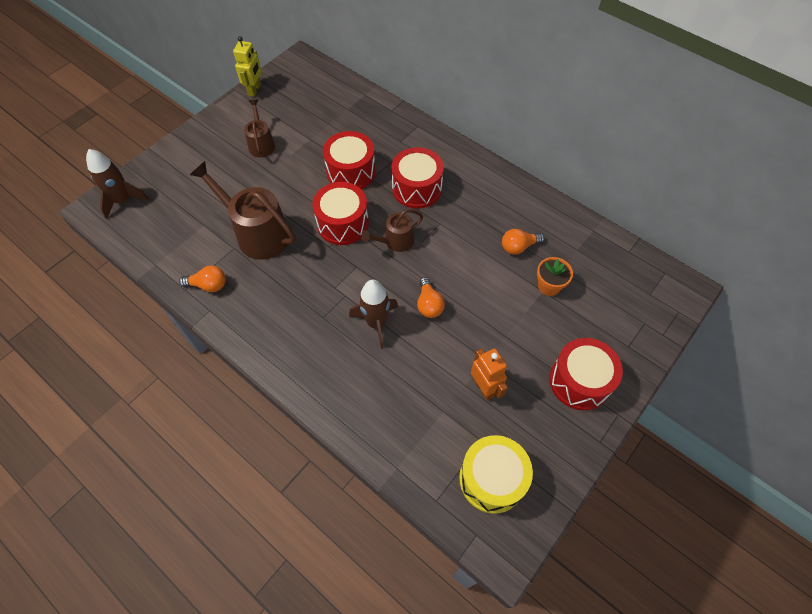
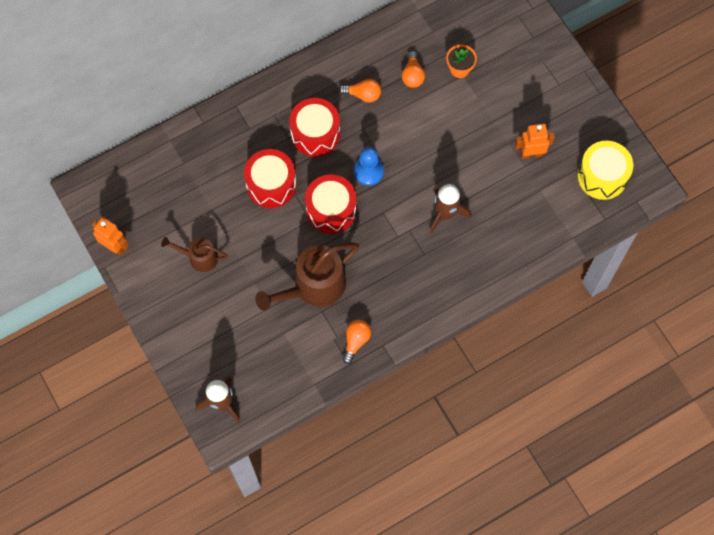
camera: 70 degrees left, 10 degrees up
(255, 90) = (114, 246): yellow robot -> orange robot
(396, 241) = (368, 171): brown watering can -> blue pawn
(429, 304) = (443, 167): orange light bulb -> orange light bulb (363, 95)
(579, 381) = (549, 85): red drum -> none

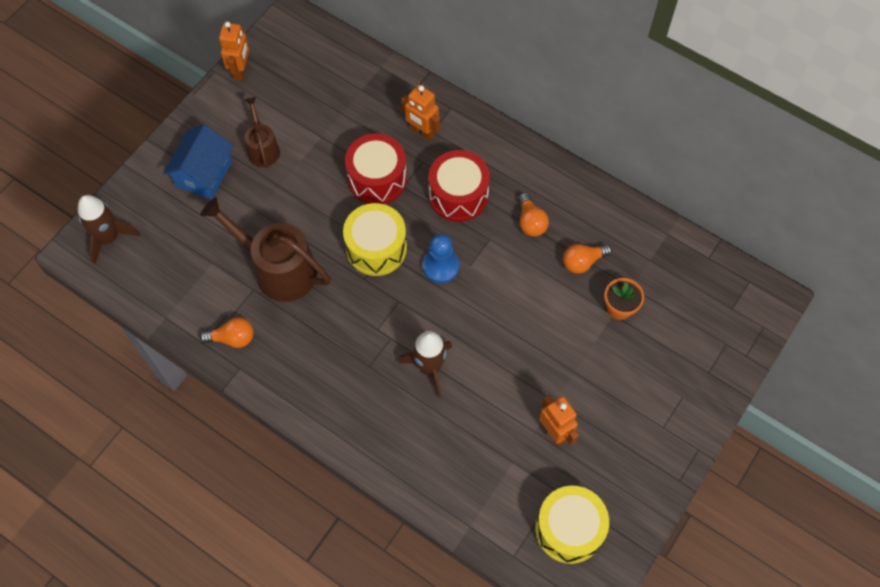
camera: 65 degrees right, 5 degrees down
(200, 310) = (204, 174): none -> blue house
(246, 135) = (422, 132): none -> orange robot
(331, 210) = (376, 248): red drum -> yellow drum

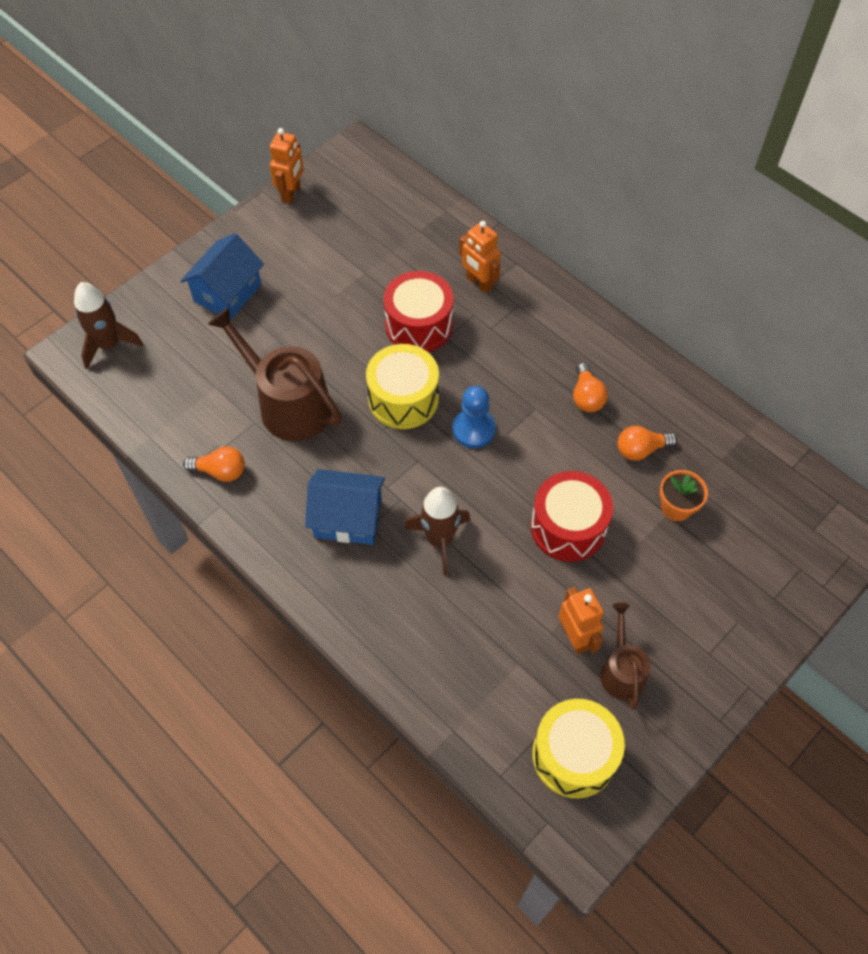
camera: 10 degrees right, 5 degrees down
(262, 148) = (297, 276): brown watering can -> brown watering can (621, 671)
(349, 362) = (348, 518): none -> blue house
(458, 195) = (508, 356): red drum -> red drum (568, 527)

